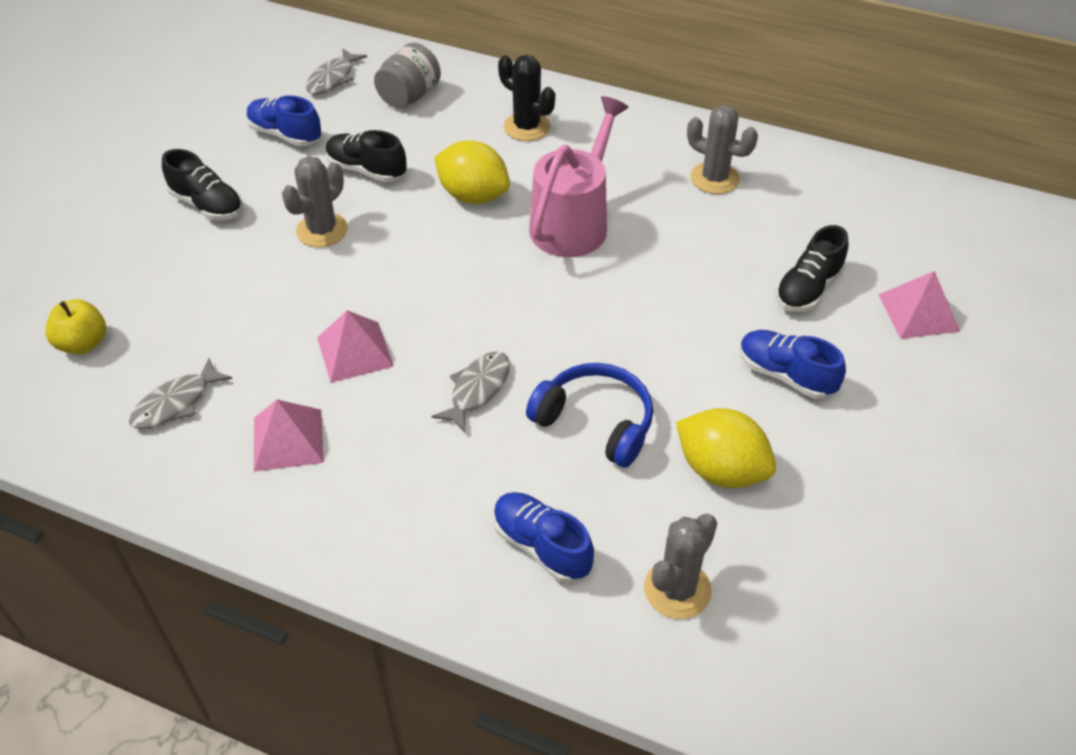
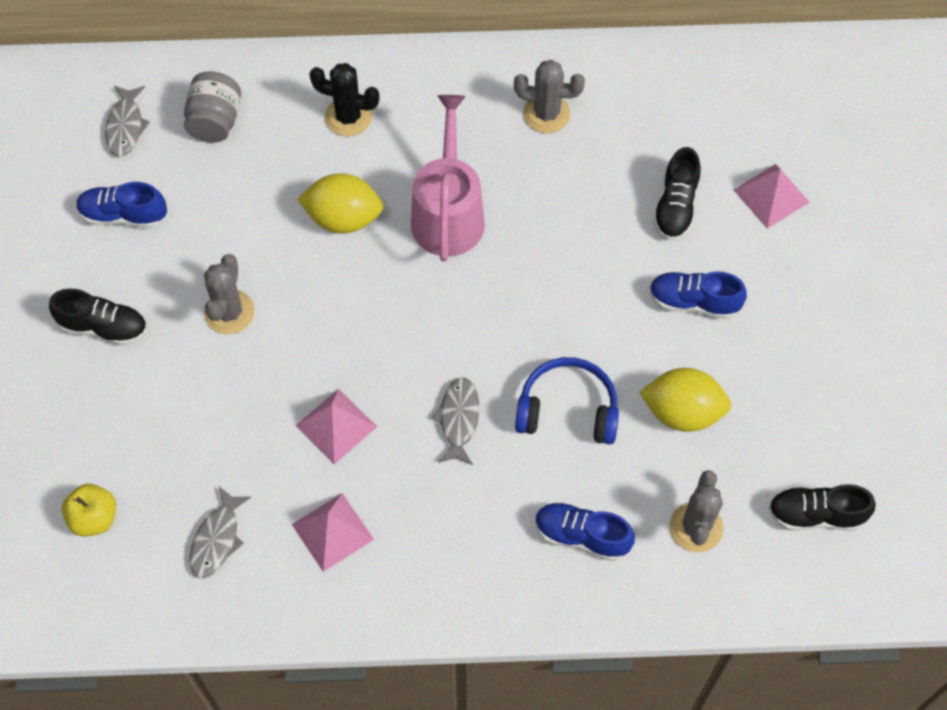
camera: 25 degrees left, 15 degrees up
(366, 170) = (228, 227): black shoe -> black shoe (816, 515)

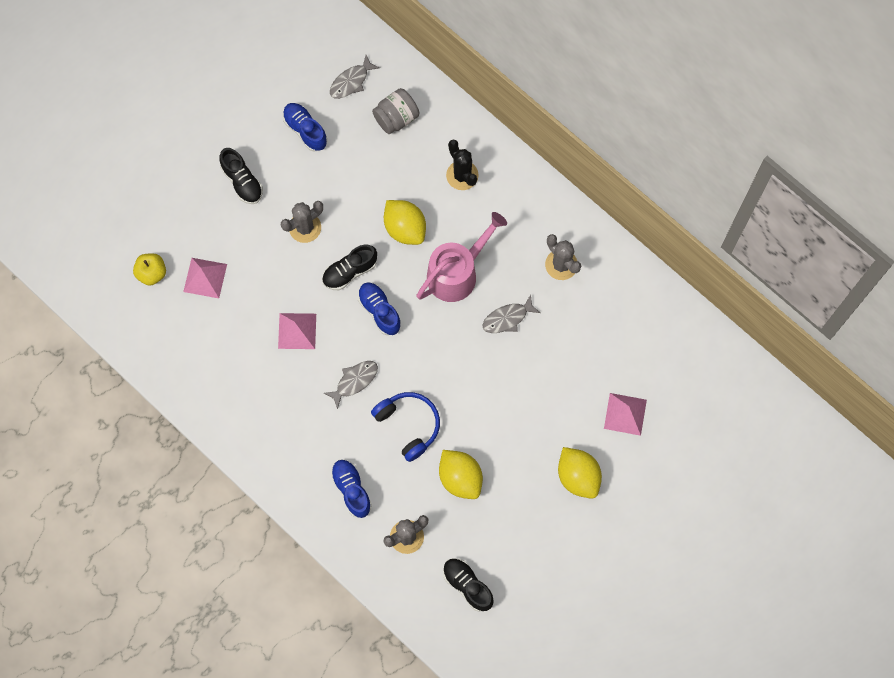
camera: 45 degrees right, 10 degrees up
(217, 539) = (193, 334): grey fish -> grey fish (507, 318)
(332, 531) = (245, 379): pink pyramid -> pink pyramid (205, 277)
(675, 207) = (571, 374): black shoe -> black shoe (349, 271)
(693, 302) = (525, 430): blue shoe -> blue shoe (379, 311)
(796, 297) = (578, 476): none -> yellow lemon

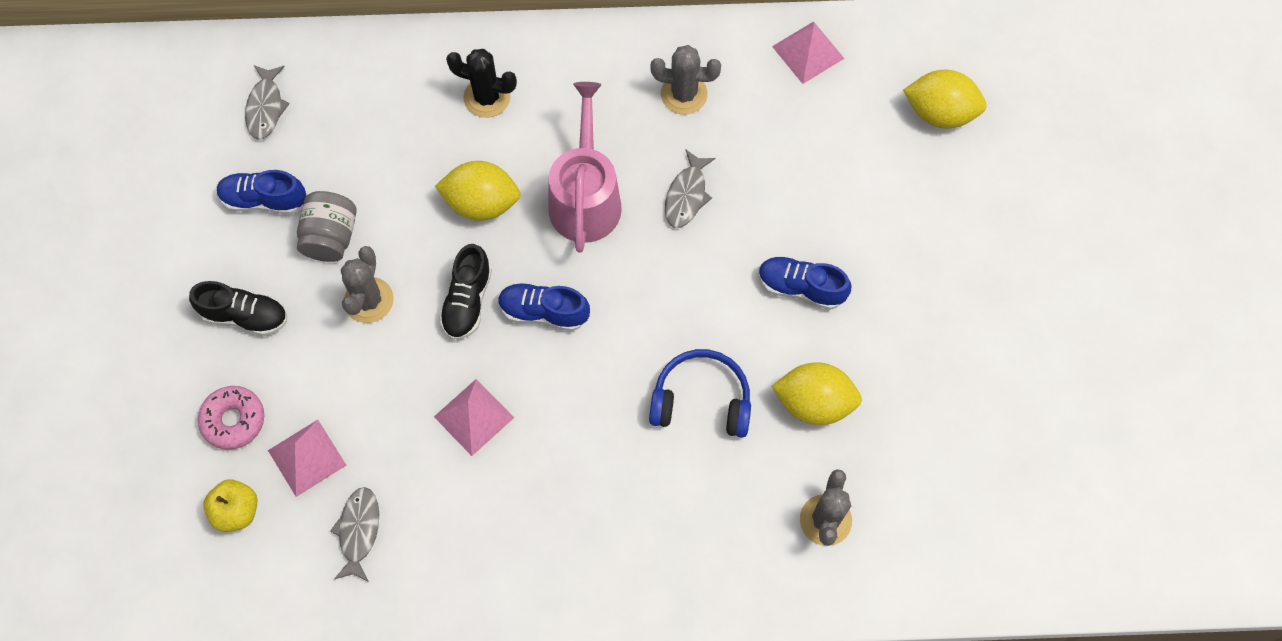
camera: 45 degrees left, 5 degrees down
(190, 228) = (233, 420): none -> pink donut
(351, 490) = (713, 529): blue shoe -> blue shoe (800, 287)
(354, 381) = (594, 410): grey fish -> grey fish (359, 531)
(396, 118) = (355, 101): grey jar -> grey jar (331, 237)
(467, 585) = (943, 507): black shoe -> none
(578, 476) = (928, 285): yellow lemon -> yellow lemon (940, 112)
(625, 414) = (905, 180): pink pyramid -> pink pyramid (808, 52)

